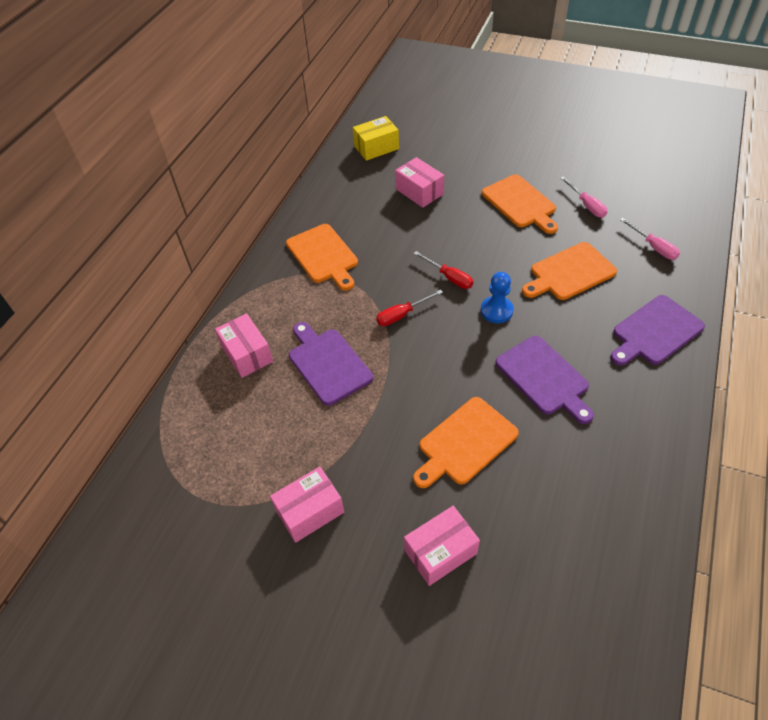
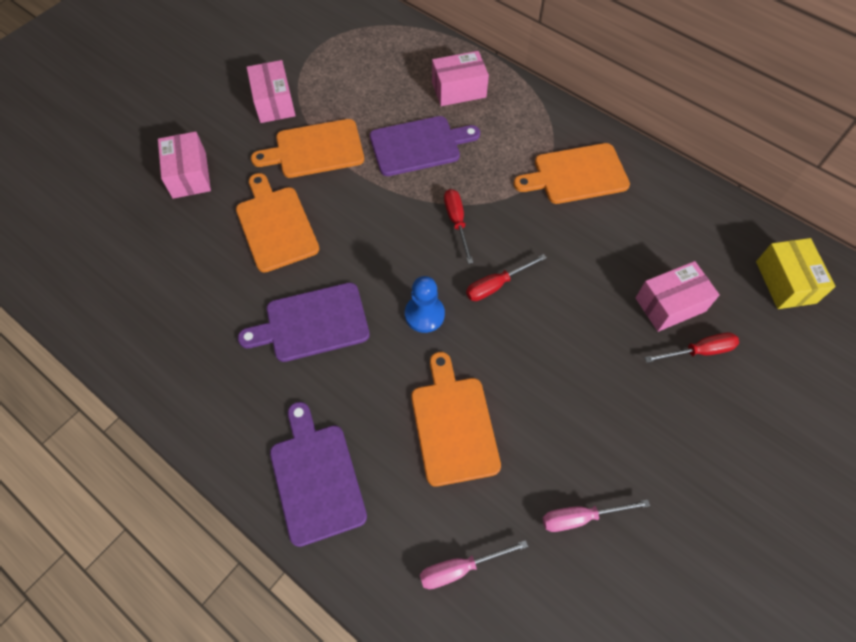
camera: 105 degrees right, 10 degrees up
(447, 175) = (699, 351): none -> red screwdriver
(520, 203) = (611, 423): orange cutting board -> orange cutting board (315, 149)

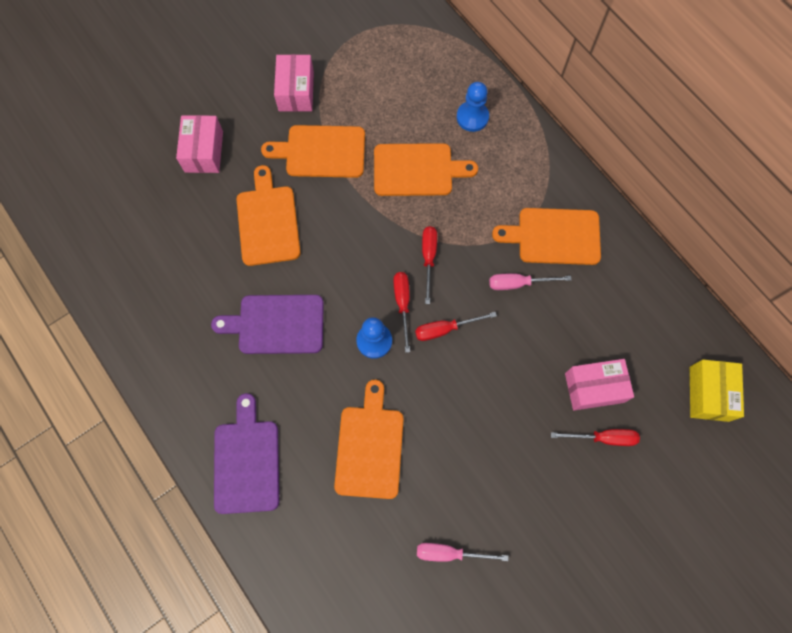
camera: 15 degrees right, 10 degrees up
(419, 145) = (417, 170): purple cutting board -> orange cutting board
(444, 271) = (402, 304): none -> red screwdriver
(458, 89) = (472, 117): pink box -> blue pawn
(460, 568) = (340, 566): pink screwdriver -> pink screwdriver (518, 283)

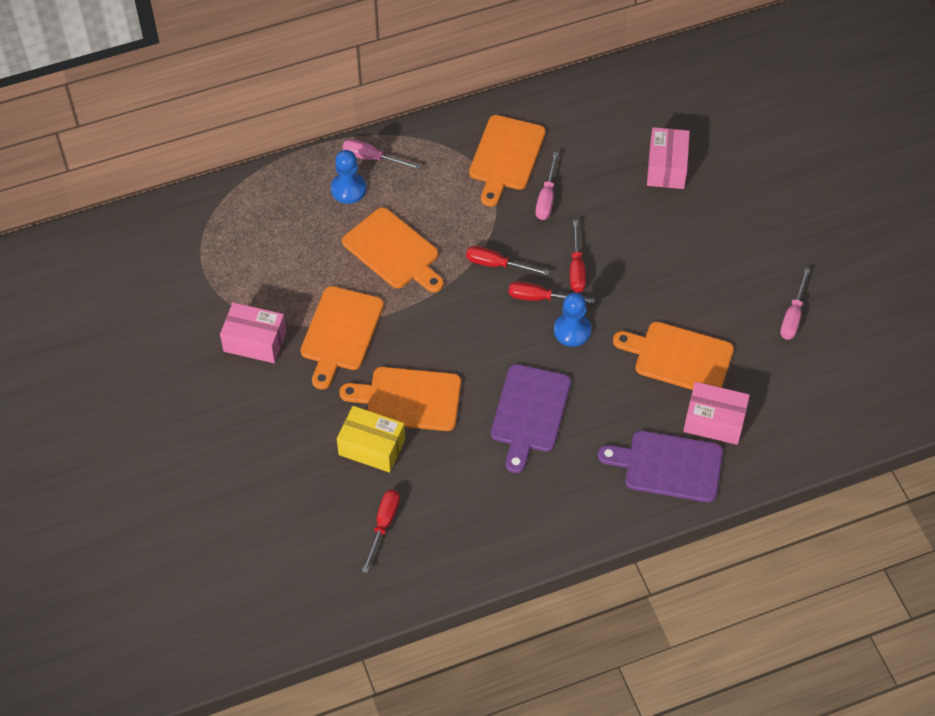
camera: 75 degrees left, 15 degrees down
(204, 151) = (299, 445): pink box -> pink box (714, 421)
(417, 170) = (393, 251): orange cutting board -> orange cutting board turned 120 degrees clockwise
(512, 126) = (372, 158): none -> pink screwdriver
(603, 438) = (715, 173): red screwdriver -> red screwdriver (383, 525)
(708, 393) = (693, 86): yellow box -> yellow box (372, 447)

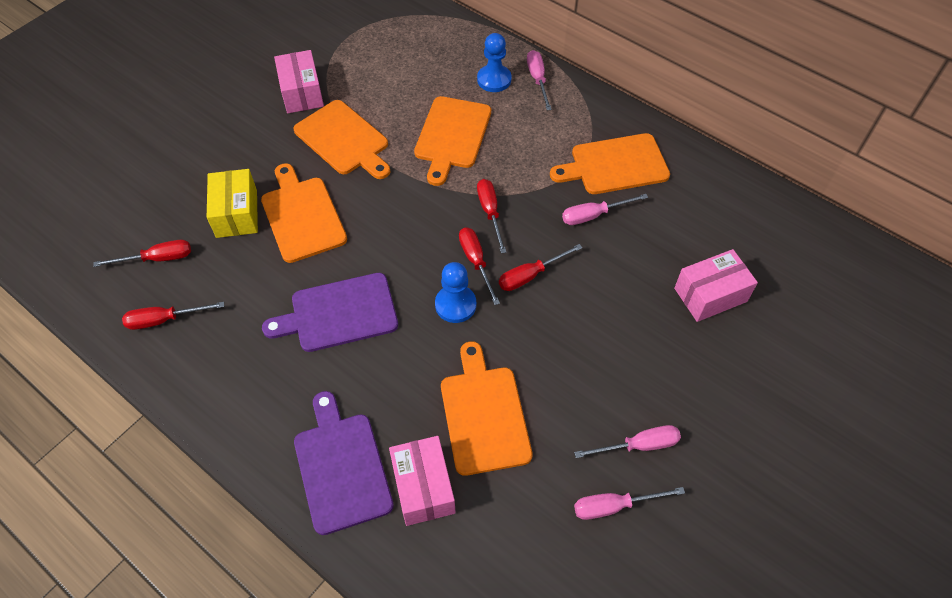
camera: 60 degrees right, 0 degrees up
(340, 332) = (344, 140): orange cutting board -> orange cutting board turned 120 degrees counterclockwise
(455, 540) = (164, 320): none -> red screwdriver
(758, 278) = (638, 445): none -> pink screwdriver

